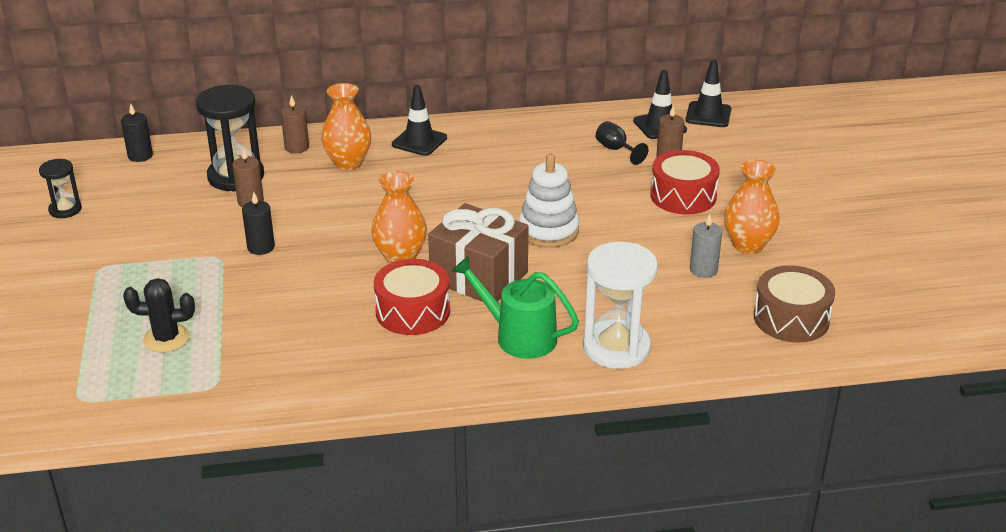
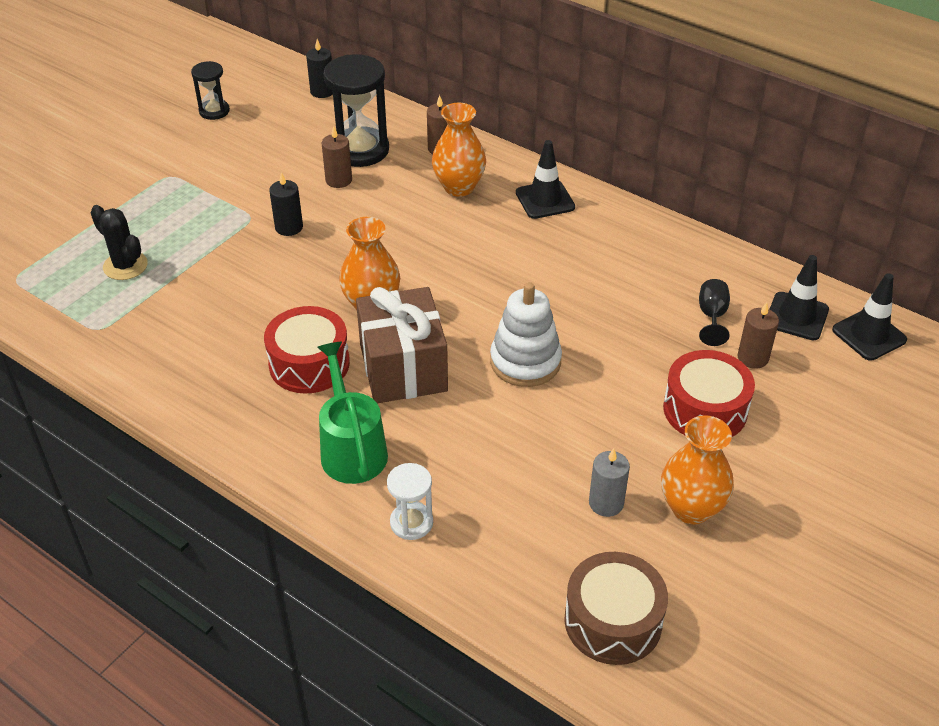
camera: 45 degrees right, 10 degrees up
(616, 347) = (411, 522): white hourglass -> white hourglass, size x0.55

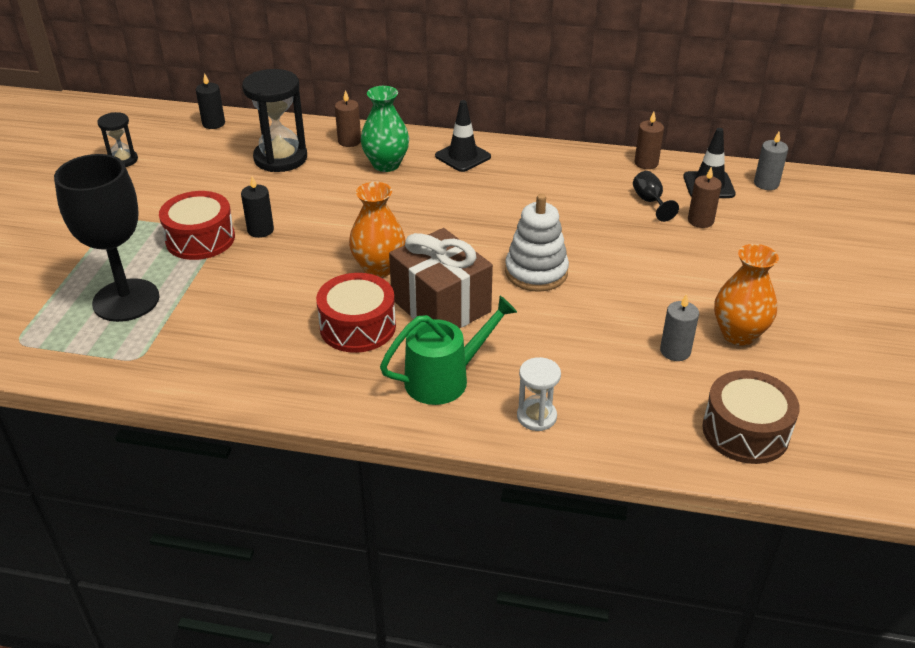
camera: 25 degrees left, 5 degrees down
(125, 266) = (126, 300): black cactus -> black goblet
(338, 180) = (278, 184): brown candle -> brown candle (646, 163)
(351, 449) = (444, 379): green watering can -> green watering can turned 105 degrees clockwise
(459, 187) = (386, 164): orange vase -> green vase
(705, 409) = (695, 265): red drum -> red drum (200, 239)
(869, 335) = (766, 184): black traffic cone -> grey candle

